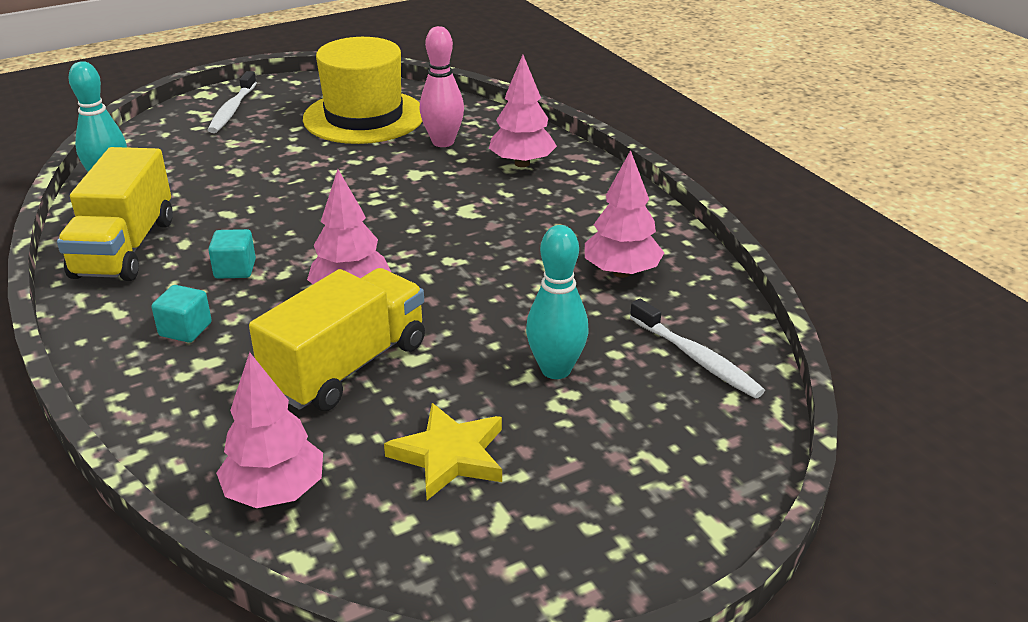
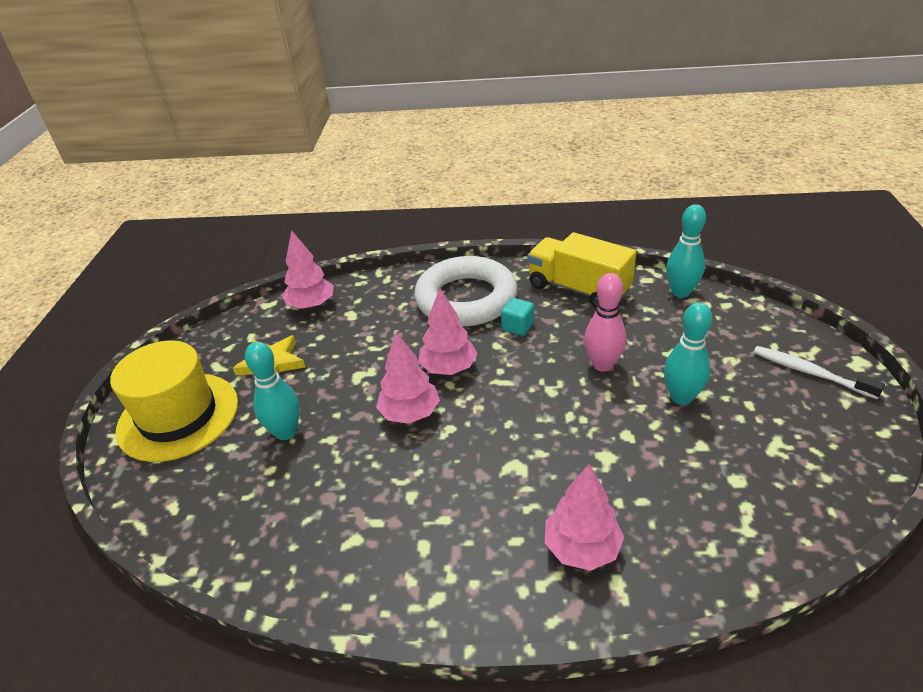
camera: 125 degrees right, 5 degrees up
(185, 329) = (466, 299): turquoise cube -> white ring
(307, 155) = (681, 397): none -> turquoise bowling pin
(347, 367) = (376, 347): yellow truck -> none
(364, 117) = (759, 459): yellow hat -> yellow hat (178, 416)
(443, 142) = (666, 501): pink bowling pin -> pink bowling pin (602, 365)
(621, 272) = (346, 525): pink tree -> pink tree (410, 413)
(697, 358) = (219, 511): white toothbrush -> none

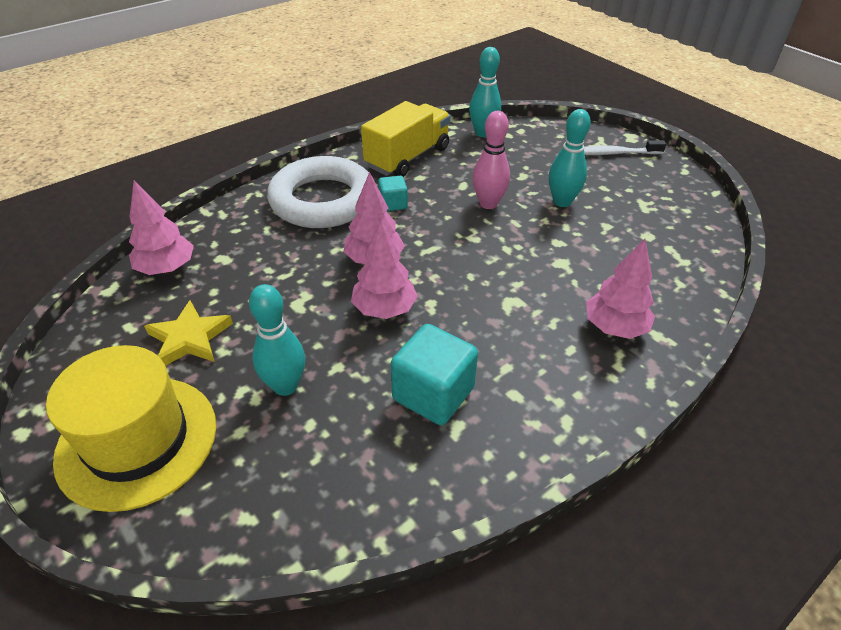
camera: 45 degrees left, 5 degrees up
(367, 503) = (433, 394): none -> turquoise cube
(578, 289) = (407, 157): yellow truck -> yellow truck turned 135 degrees clockwise

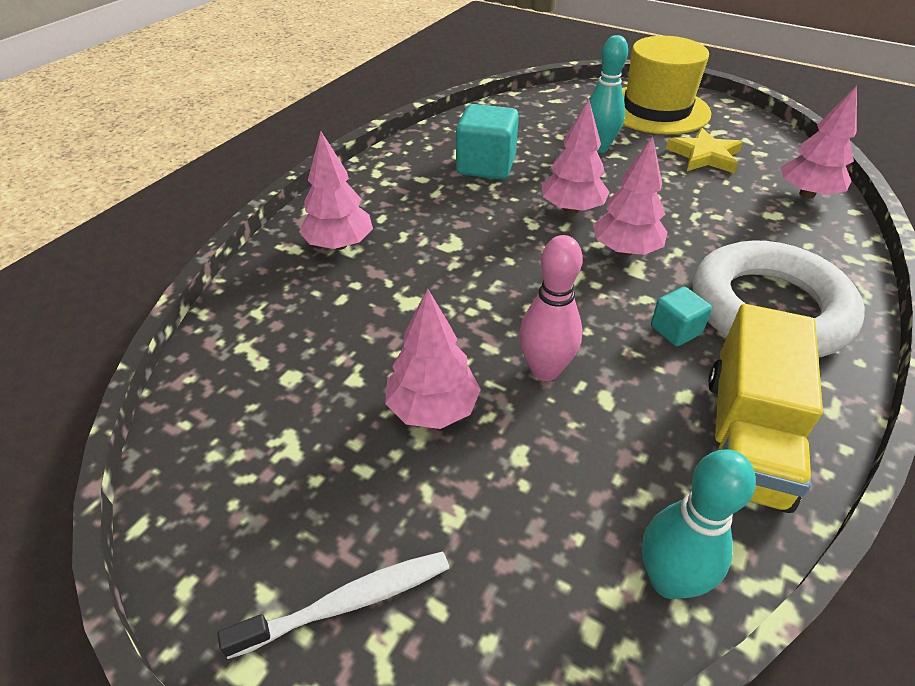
camera: 160 degrees right, 0 degrees up
(562, 201) = (432, 409): turquoise bowling pin -> pink tree

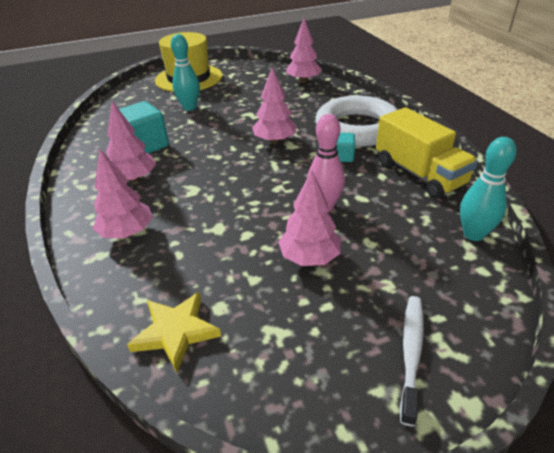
camera: 50 degrees left, 5 degrees down
(572, 209) = (223, 139): pink tree -> pink tree (134, 179)
(704, 156) = (242, 87): yellow star -> yellow star (176, 332)

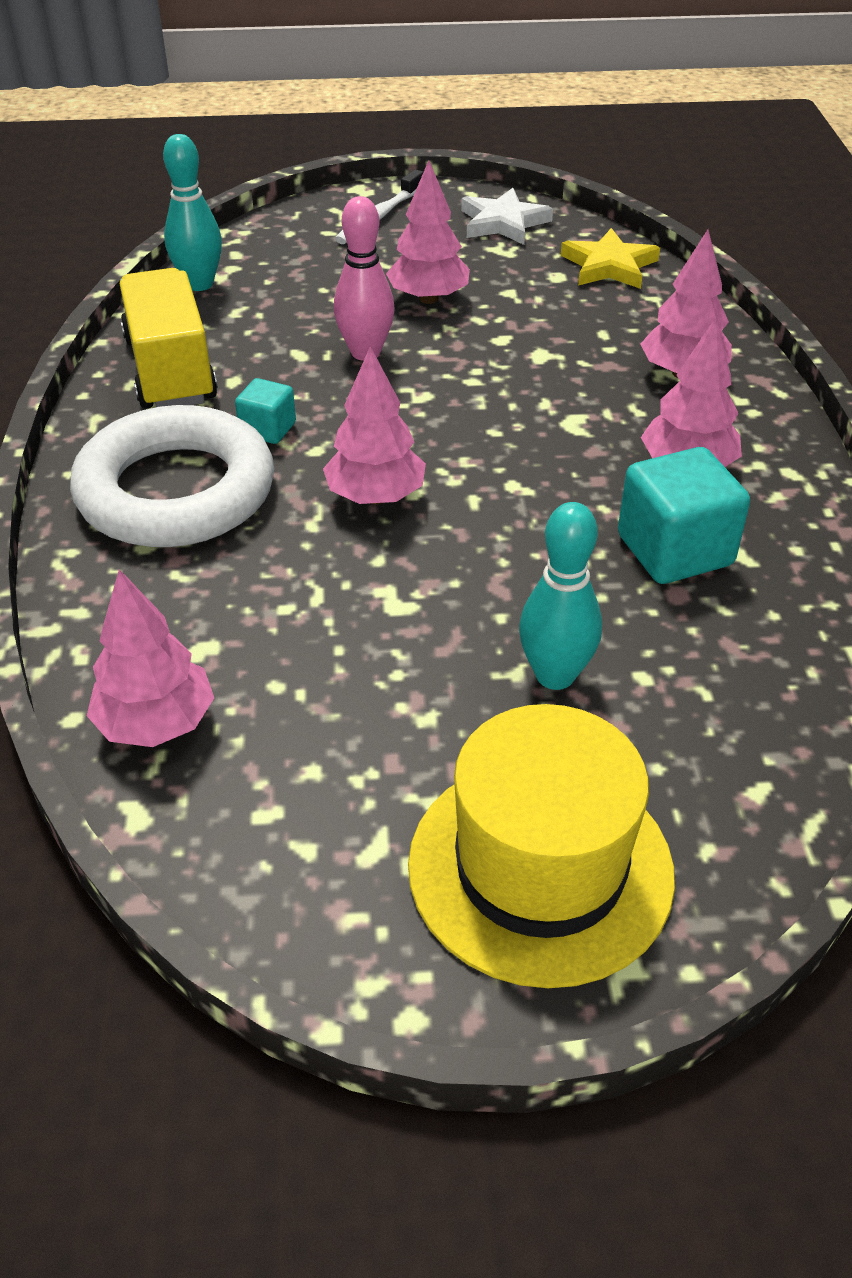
camera: 165 degrees left, 5 degrees up
(288, 377) = (503, 223): none -> white star

